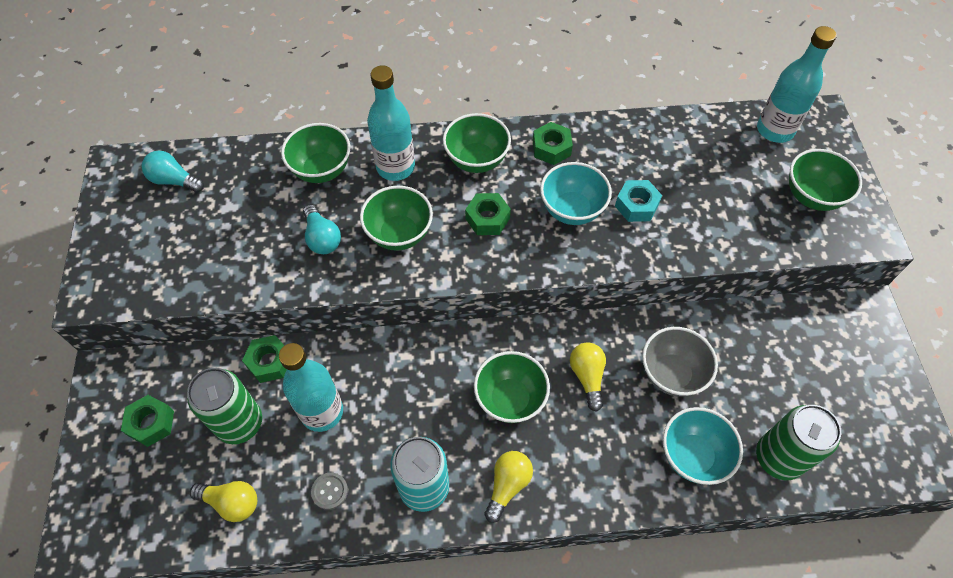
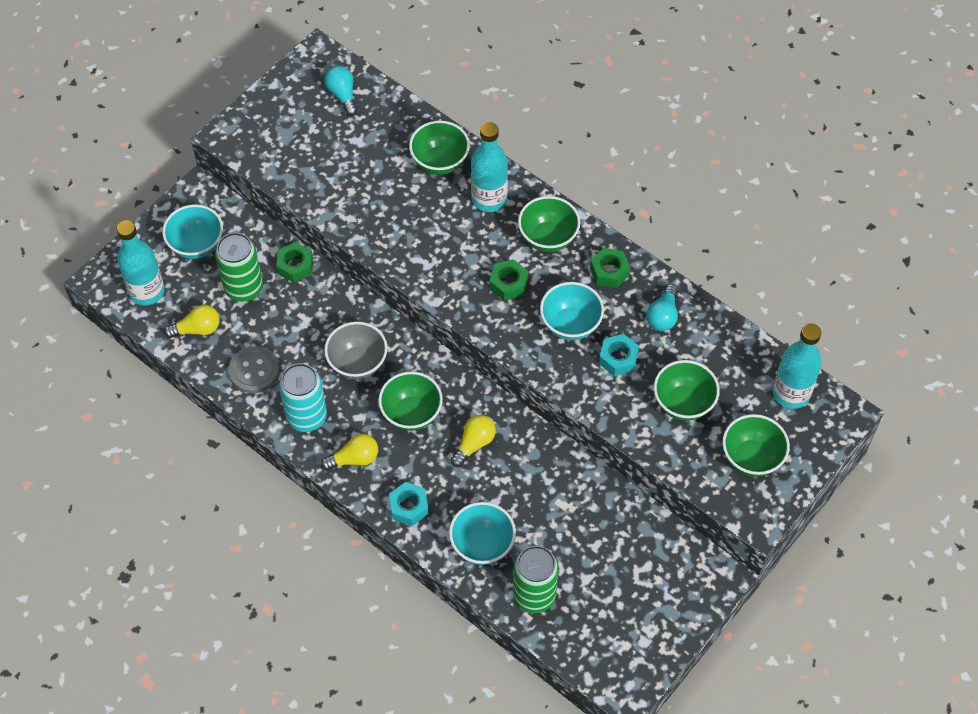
camera: 45 degrees right, 0 degrees up
(151, 423) = (197, 245): green nut -> turquoise bowl
(231, 502) = (197, 329): yellow light bulb -> yellow light bulb turned 75 degrees counterclockwise
(322, 238) = (392, 209): turquoise light bulb -> turquoise light bulb (663, 315)
(322, 412) = (295, 322): turquoise bottle -> turquoise bottle (147, 291)
(329, 491) = (254, 371): grey button -> grey button, size x1.74
(399, 234) = (441, 247): green bowl -> green bowl (683, 403)
(600, 482) = (409, 507): none -> turquoise nut
(671, 374) = (529, 490): grey bowl -> grey bowl (358, 363)

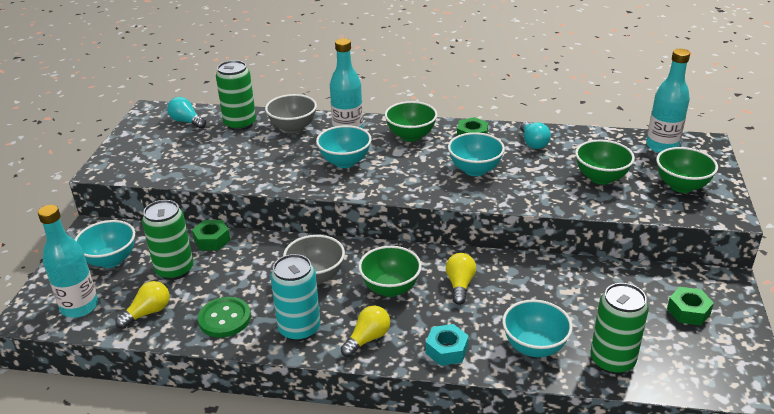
camera: 30 degrees left, 25 degrees down
(254, 371) = (224, 319): grey button -> green button
(392, 127) = (240, 124): none -> green can
(440, 162) = (293, 128): green bowl -> grey bowl
(455, 245) = (345, 162): none -> turquoise bowl
(508, 283) = (406, 166): green nut -> green nut (688, 311)
(618, 358) = (528, 173): turquoise nut -> none

